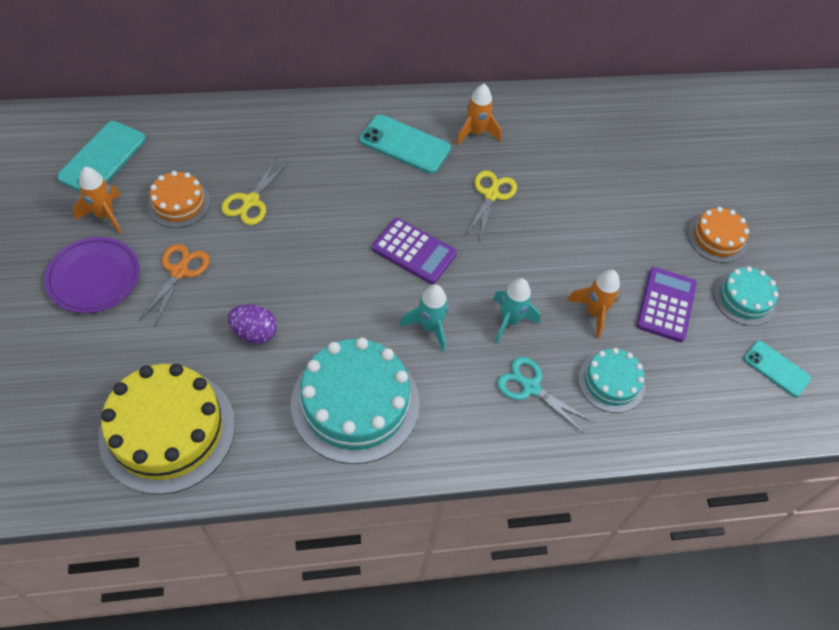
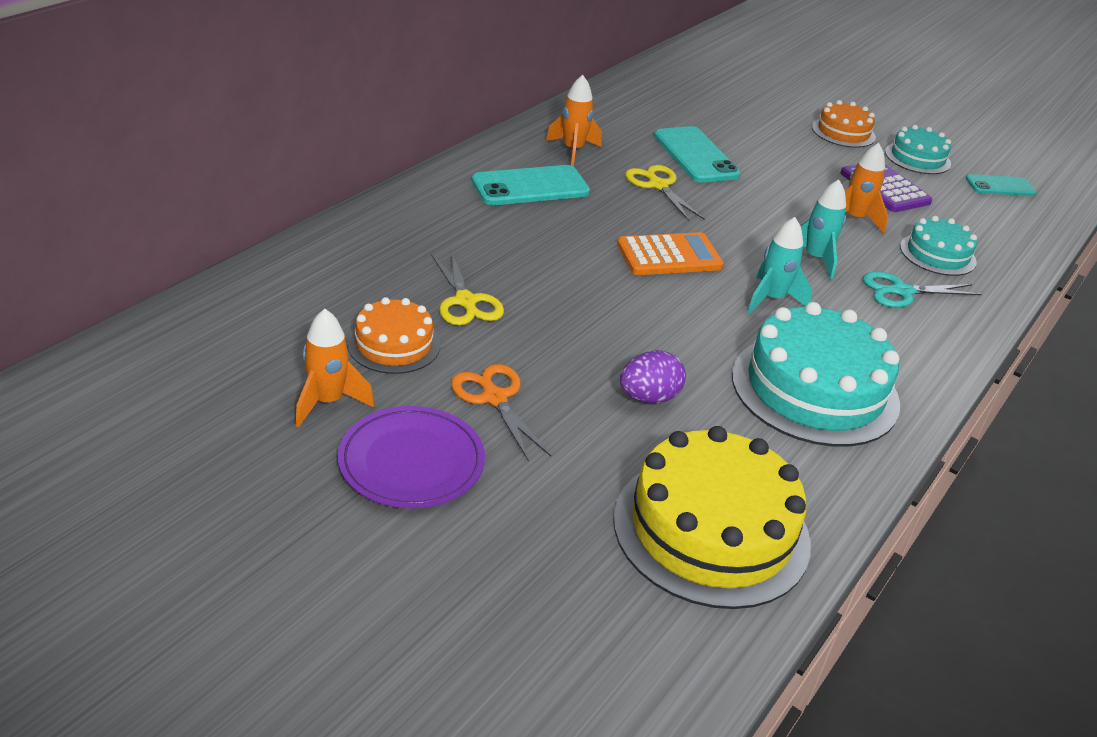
camera: 45 degrees left, 20 degrees down
(102, 158) = (236, 356): turquoise phone -> turquoise phone (695, 155)
(414, 251) = (669, 256): purple calculator -> orange calculator

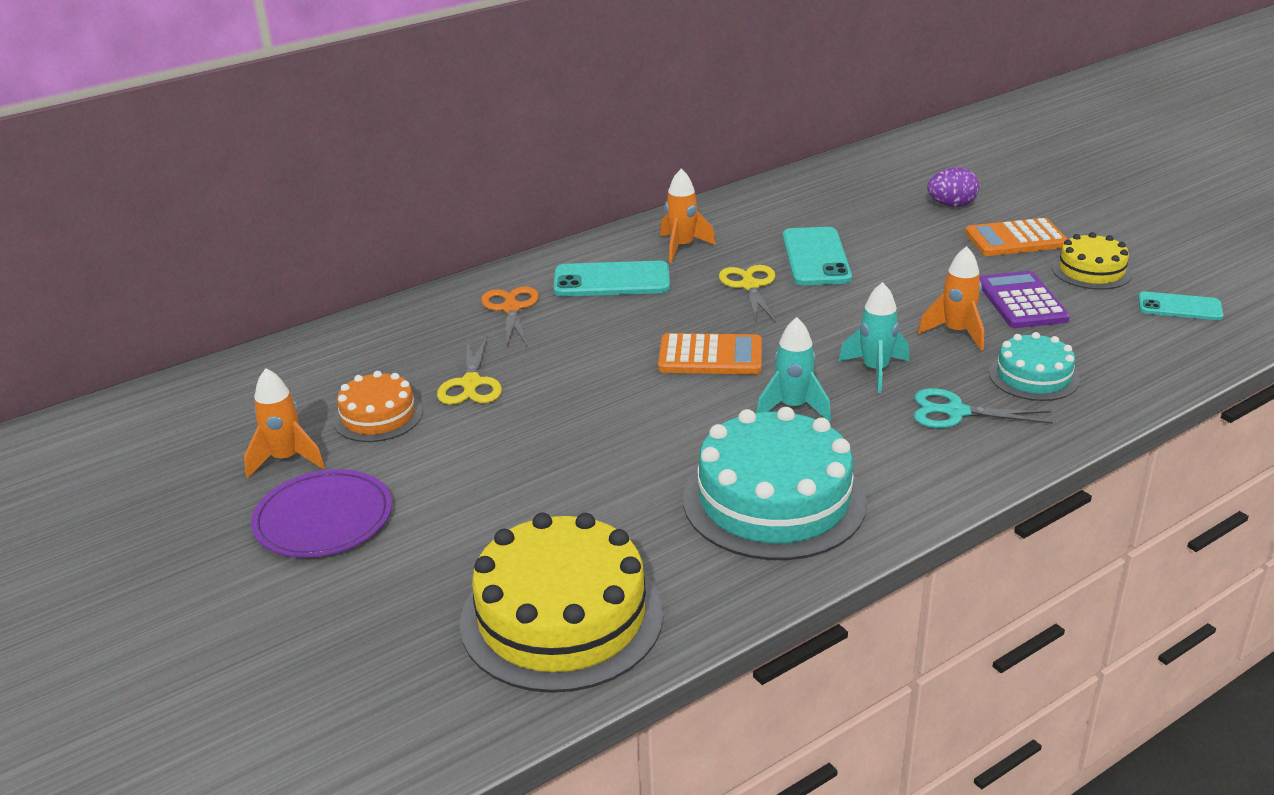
camera: 25 degrees right, 5 degrees down
(494, 397) = (437, 472): orange scissors -> orange scissors (511, 308)
(648, 397) = (588, 489): purple egg -> purple egg (951, 205)
(843, 132) = (1016, 239): orange cake -> orange calculator
(917, 158) = (1091, 271): turquoise cake -> yellow cake

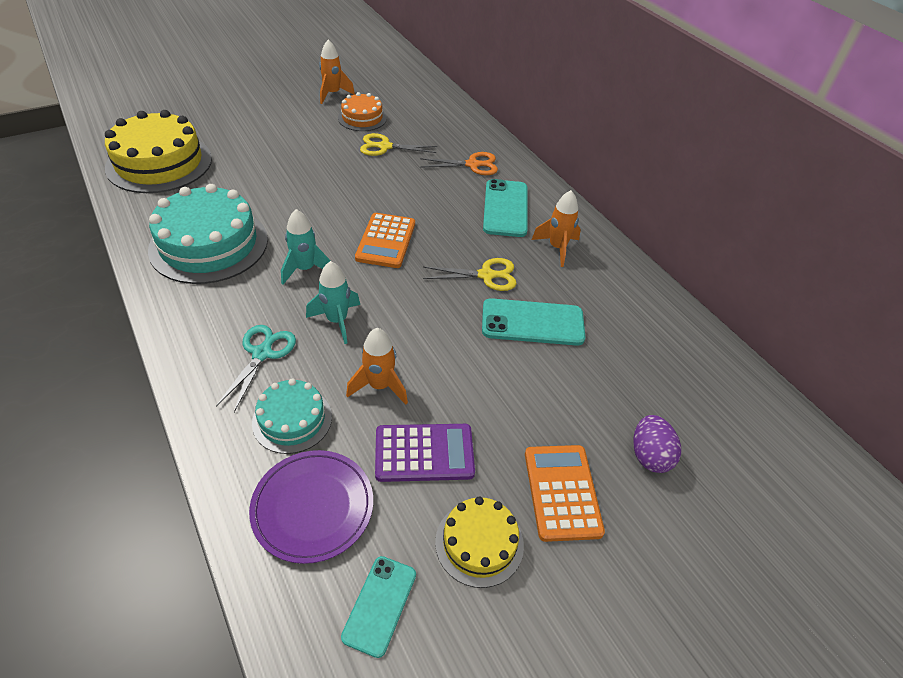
camera: 90 degrees right, 15 degrees up
(323, 519) = (277, 104): purple plate -> purple plate (313, 507)

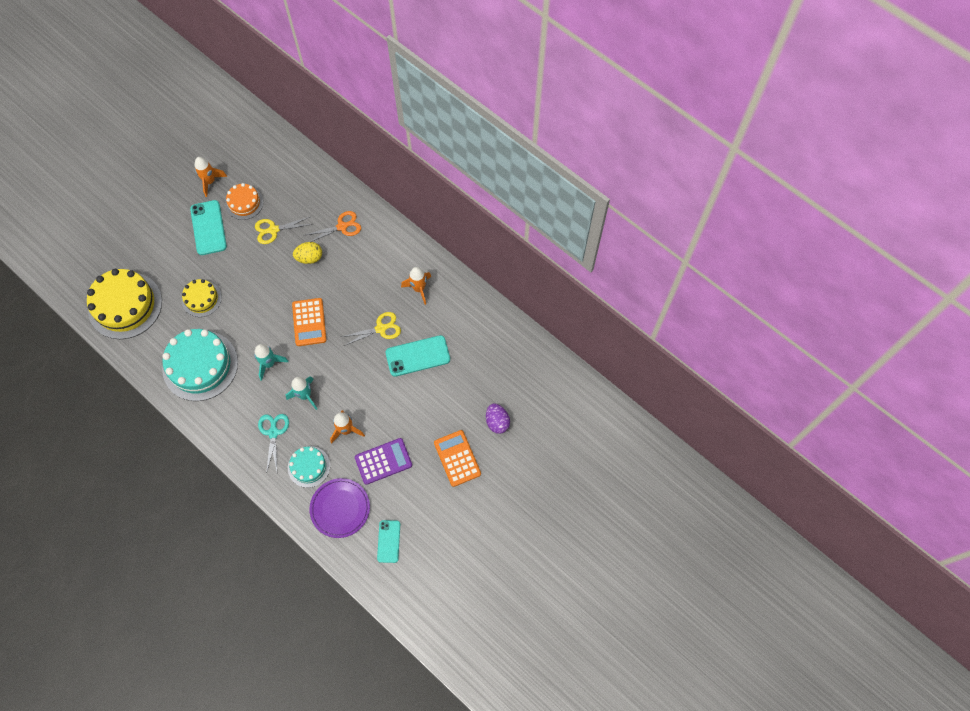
camera: 15 degrees left, 20 degrees up
(417, 181) = (309, 258): none -> yellow egg
(479, 543) = (424, 498): yellow cake -> yellow cake (201, 299)
(505, 208) = (377, 263): turquoise phone -> turquoise phone (208, 228)

